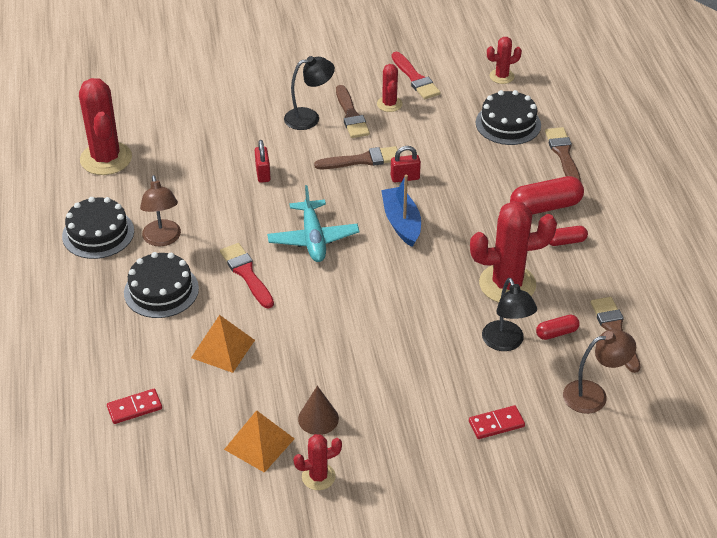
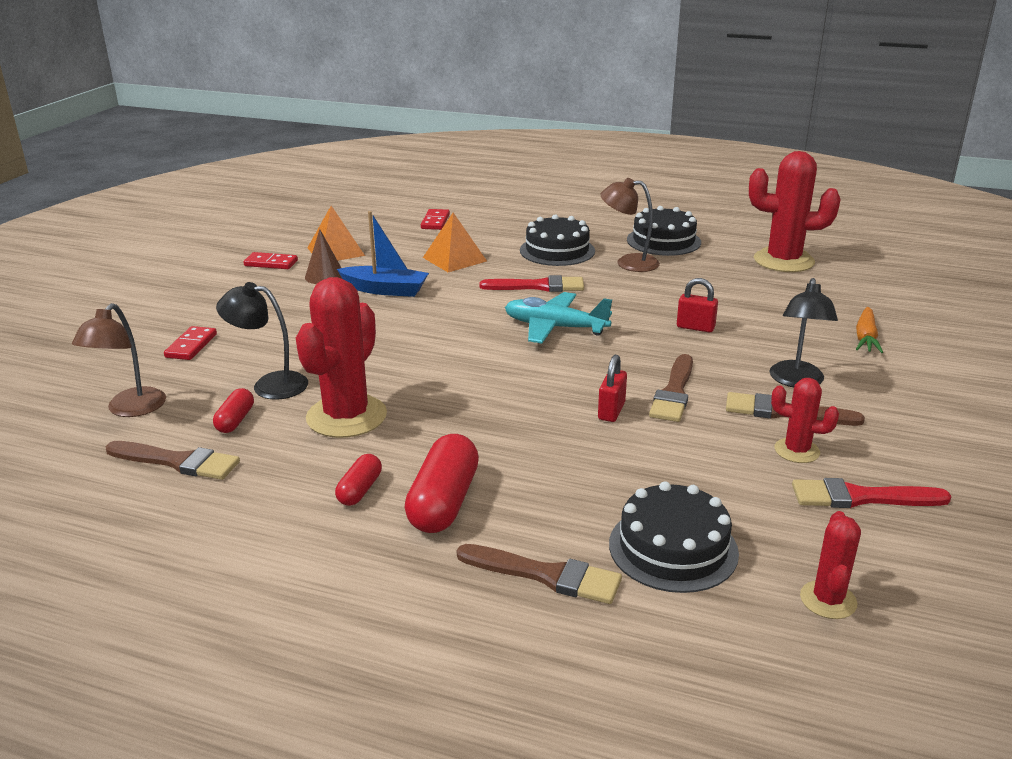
camera: 120 degrees right, 15 degrees down
(225, 101) = (865, 337): none -> orange carrot
(318, 477) = (271, 263): red cactus -> red domino
(401, 223) = (527, 383): blue boat -> blue boat (385, 290)

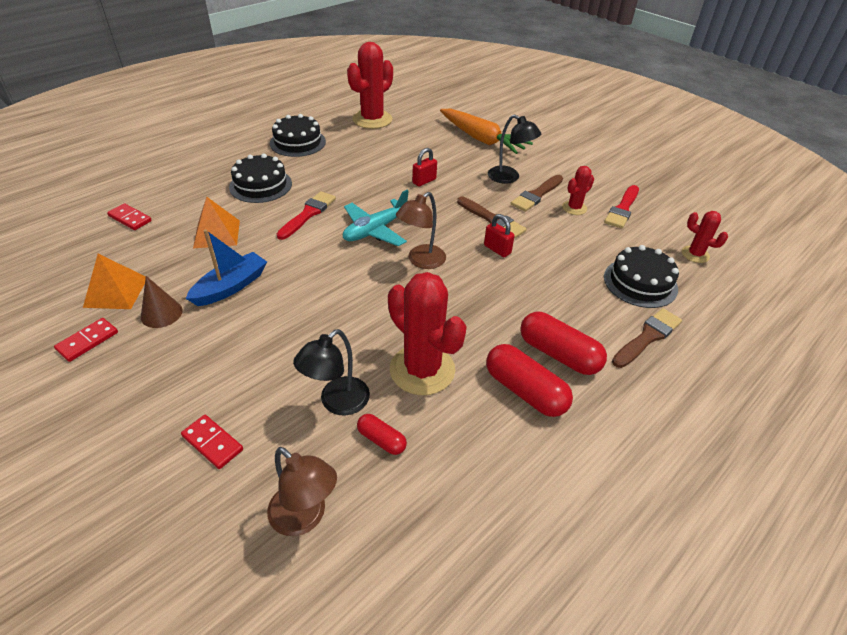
camera: 65 degrees left, 15 degrees up
(177, 462) = (424, 495): brown brush -> none
(360, 490) = (525, 391): red capsule -> red capsule, size x1.84
(628, 263) = (314, 167): brown lamp -> brown lamp (421, 261)
(865, 337) = (481, 139): orange carrot -> orange carrot, size x1.86

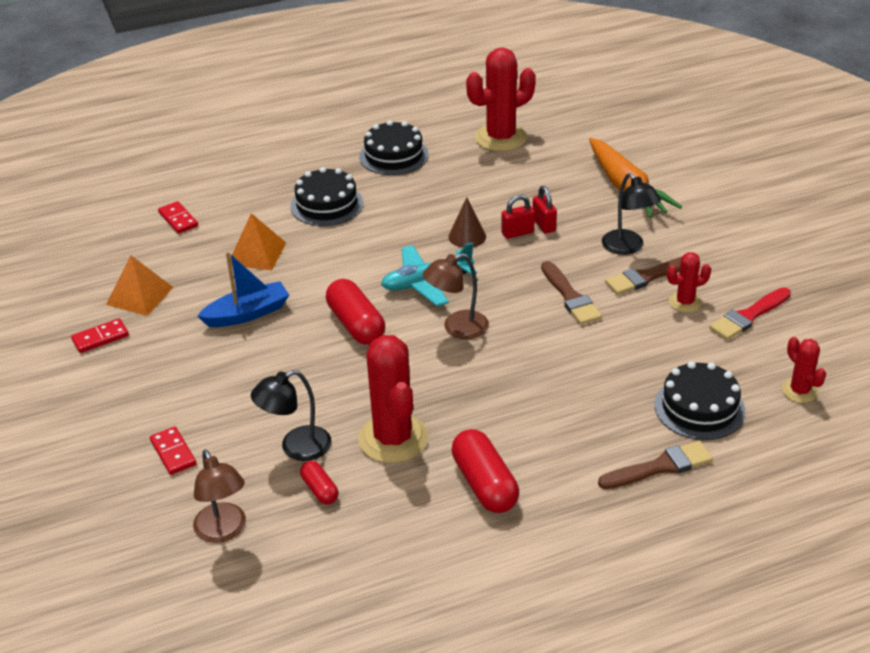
camera: 25 degrees right, 5 degrees down
(161, 313) = (173, 326): brown cone -> brown cone (467, 236)
(308, 214) = (362, 249): red brush -> none
(497, 249) = (552, 333): red padlock -> red padlock (544, 225)
(558, 354) = (545, 459): red capsule -> red capsule (356, 324)

